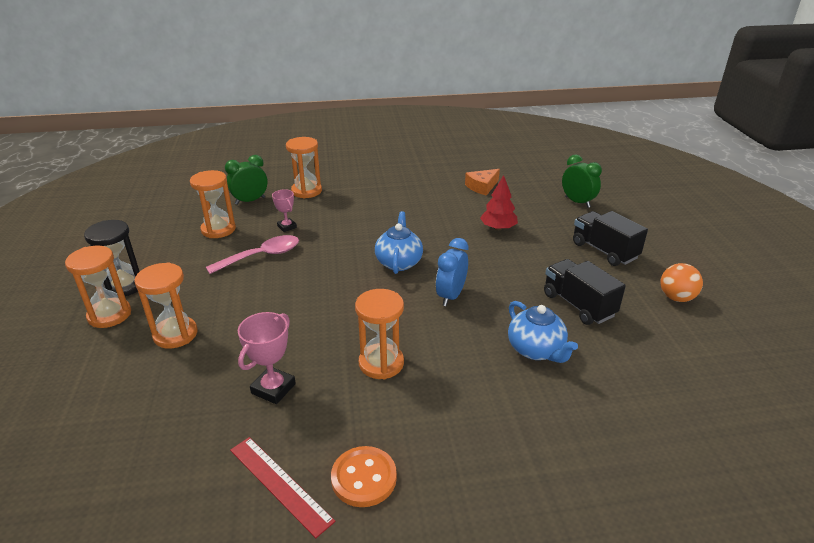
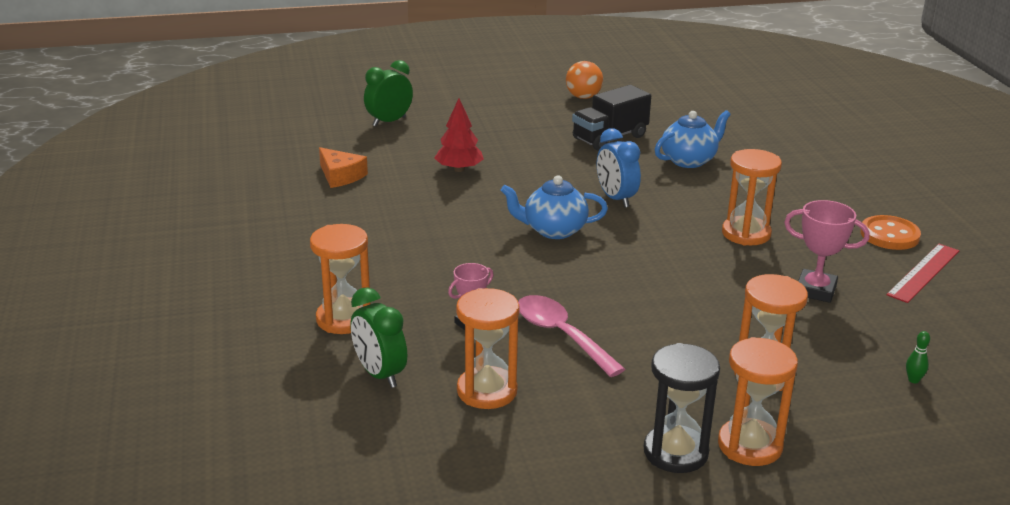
camera: 95 degrees left, 5 degrees down
(121, 417) = (913, 380): none -> green bowling pin
(450, 296) = (615, 199): blue clock -> blue clock turned 45 degrees clockwise
(604, 251) = (503, 118): black truck -> none

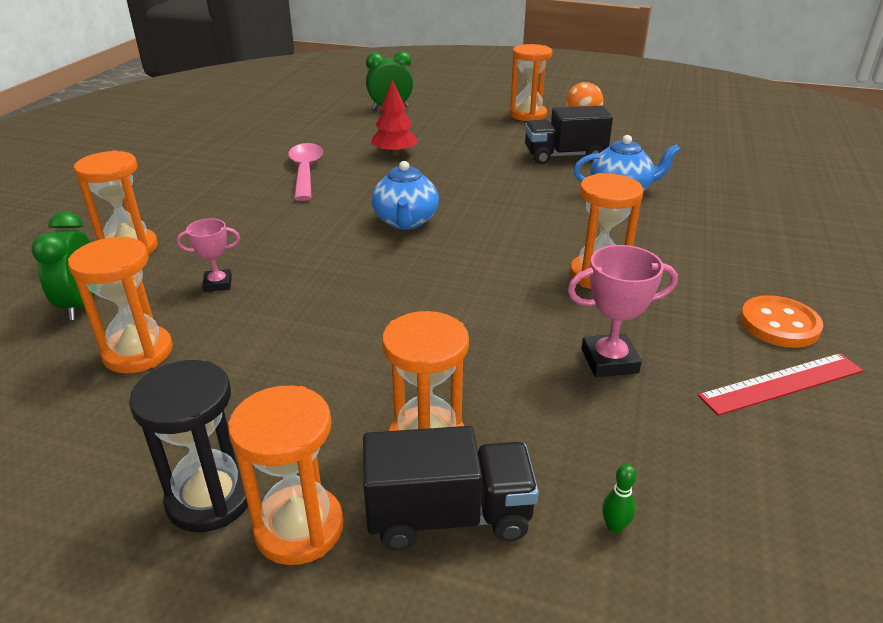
camera: 30 degrees right, 5 degrees up
(340, 176) = (296, 138): orange cheese -> none
(530, 102) = (527, 115): none -> orange hourglass
(553, 230) = (406, 222): blue teapot -> blue teapot turned 120 degrees counterclockwise
(561, 335) = (278, 320): pink spoon -> pink spoon (305, 172)
(615, 199) = (502, 208): blue clock -> none
(815, 290) = (609, 361): pink trophy -> pink trophy turned 60 degrees counterclockwise
(824, 408) = (448, 515): none -> black truck

